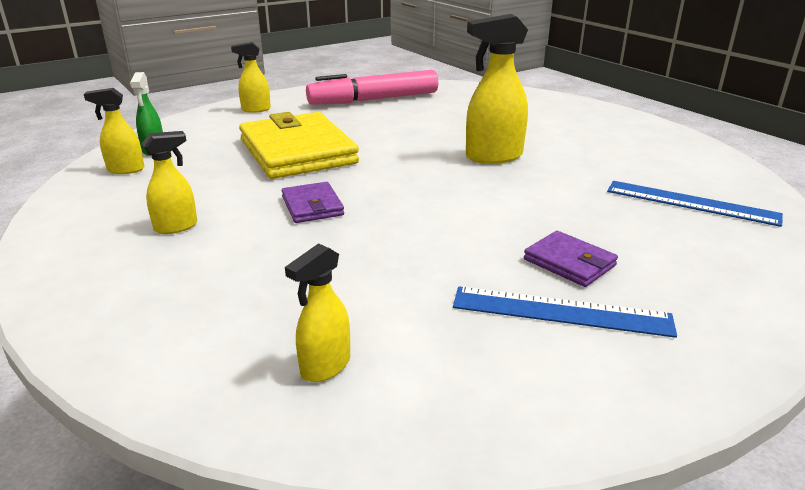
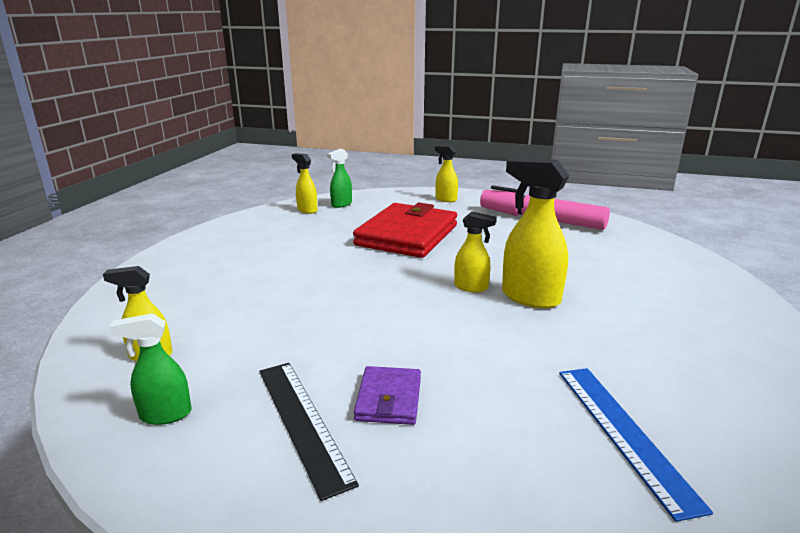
camera: 50 degrees right, 5 degrees down
(176, 227) = (260, 250): yellow spray bottle -> yellow spray bottle (471, 287)
(297, 151) = (407, 235): yellow wallet -> red wallet
(312, 206) = (338, 271): purple wallet -> none
(467, 386) = (165, 415): none -> green spray bottle
(561, 312) = (302, 422): blue ruler -> black ruler

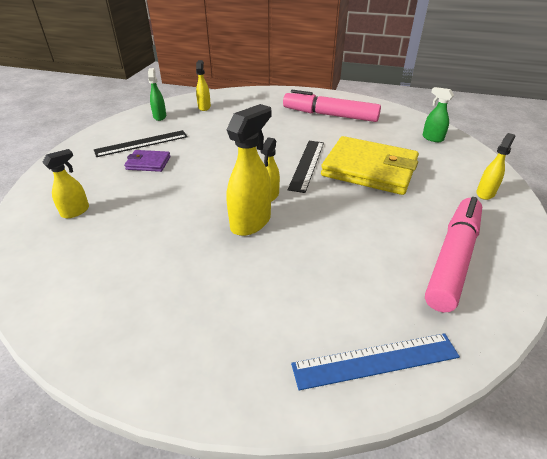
camera: 90 degrees right, 15 degrees up
(256, 247) = (330, 115): none -> pink marker
(307, 210) = (409, 125): yellow spray bottle -> yellow spray bottle (76, 211)
(396, 265) = (307, 164): none -> black ruler
(407, 235) = (369, 169): red wallet -> yellow wallet
(624, 432) = (84, 235): blue ruler -> blue ruler (376, 361)

